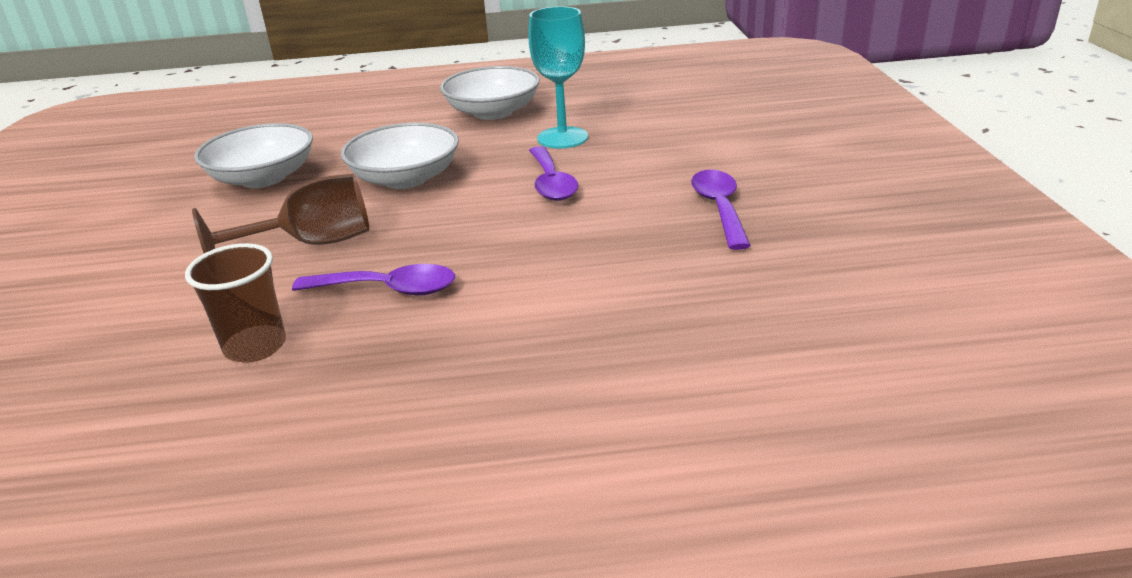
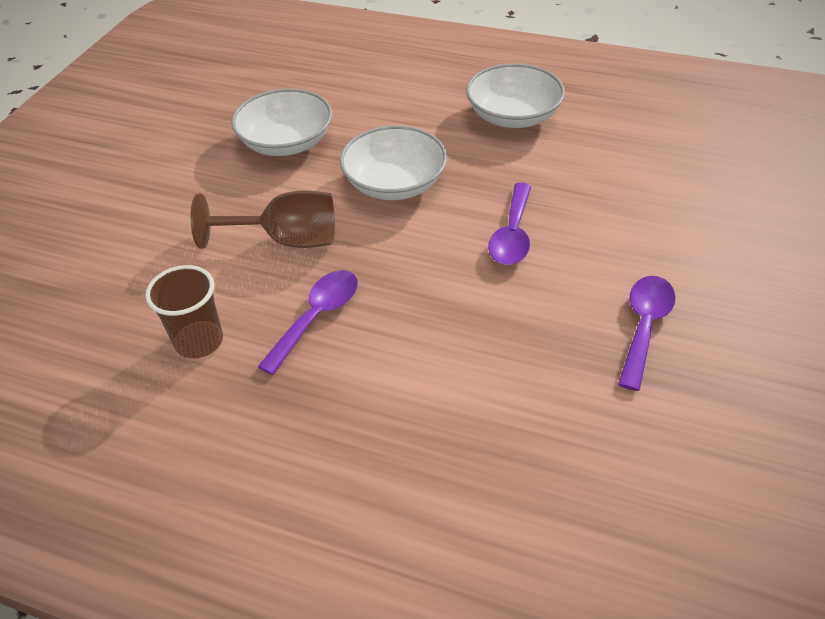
camera: 25 degrees right, 15 degrees up
(388, 289) = (317, 317): purple spoon -> purple spoon turned 90 degrees counterclockwise
(562, 138) = (556, 174): turquoise goblet -> none

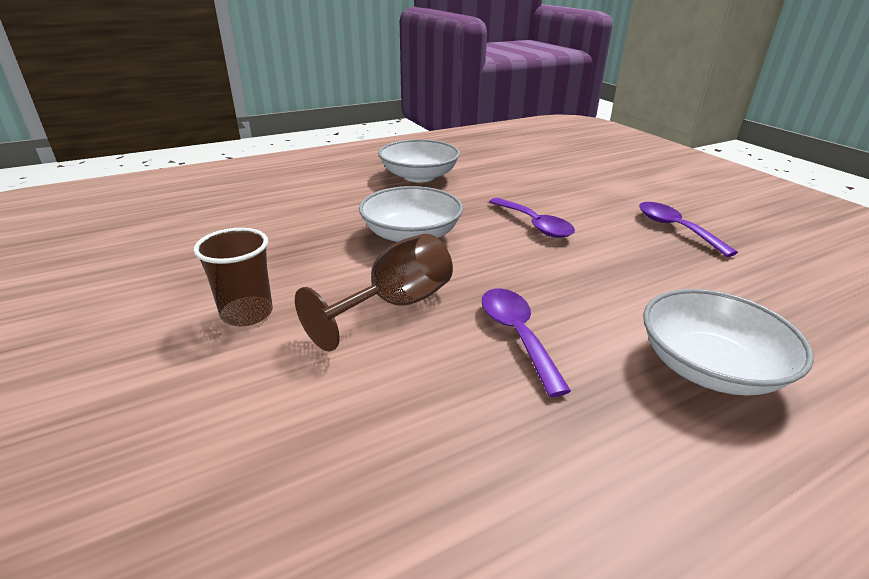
camera: 50 degrees left, 15 degrees down
(199, 341) = (460, 421): brown cup -> brown cup (247, 313)
(286, 142) = (273, 250): white bowl -> white bowl (709, 367)

